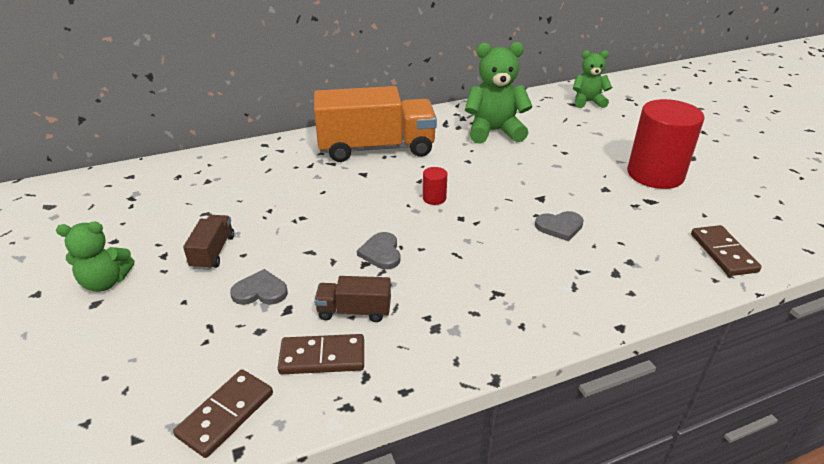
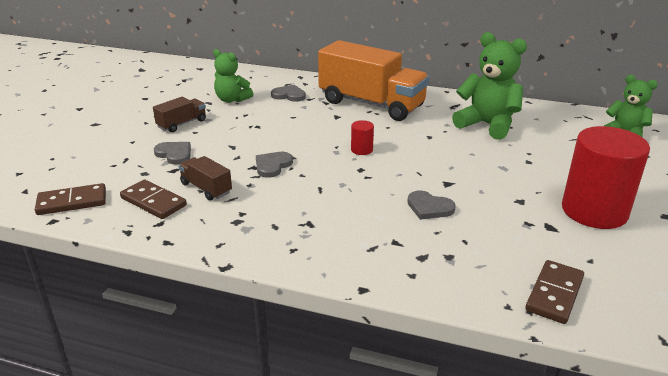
camera: 40 degrees right, 5 degrees down
(105, 282) = (113, 116): green teddy bear -> green teddy bear (232, 99)
(284, 170) = (289, 95): none -> grey heart

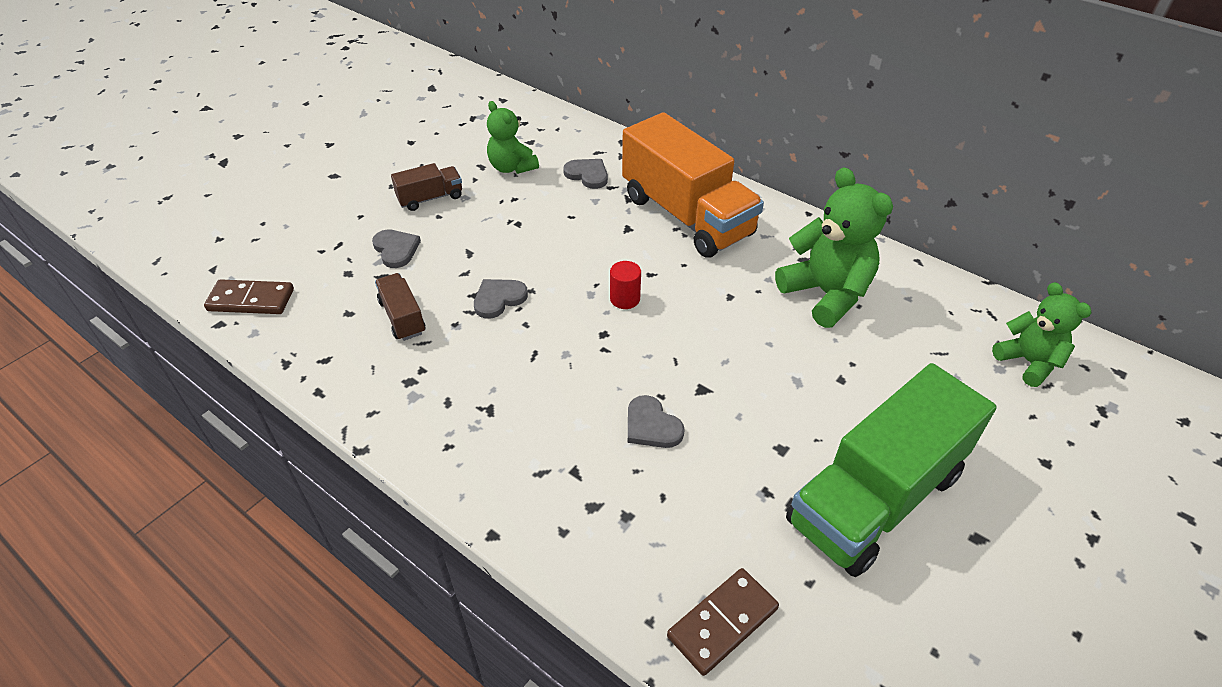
camera: 20 degrees right, 15 degrees up
(153, 202) = (334, 323): brown domino -> none
(594, 211) = (875, 498): red cylinder -> green truck

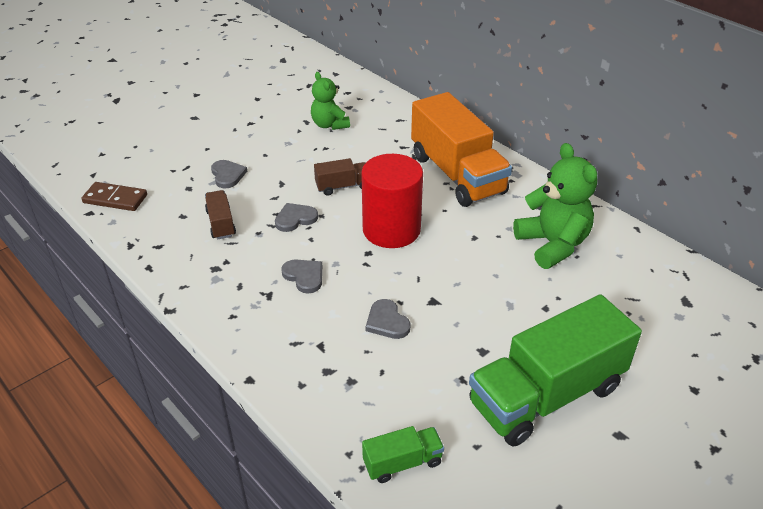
camera: 10 degrees right, 5 degrees down
(430, 198) = (262, 141): brown truck -> brown truck (343, 186)
(587, 175) = (387, 136): grey heart -> grey heart (304, 276)
(625, 299) = (391, 229): red cylinder -> red cylinder, size x2.44
(722, 623) = (402, 462): brown domino -> green truck
(1028, 362) = (704, 314): green teddy bear -> none

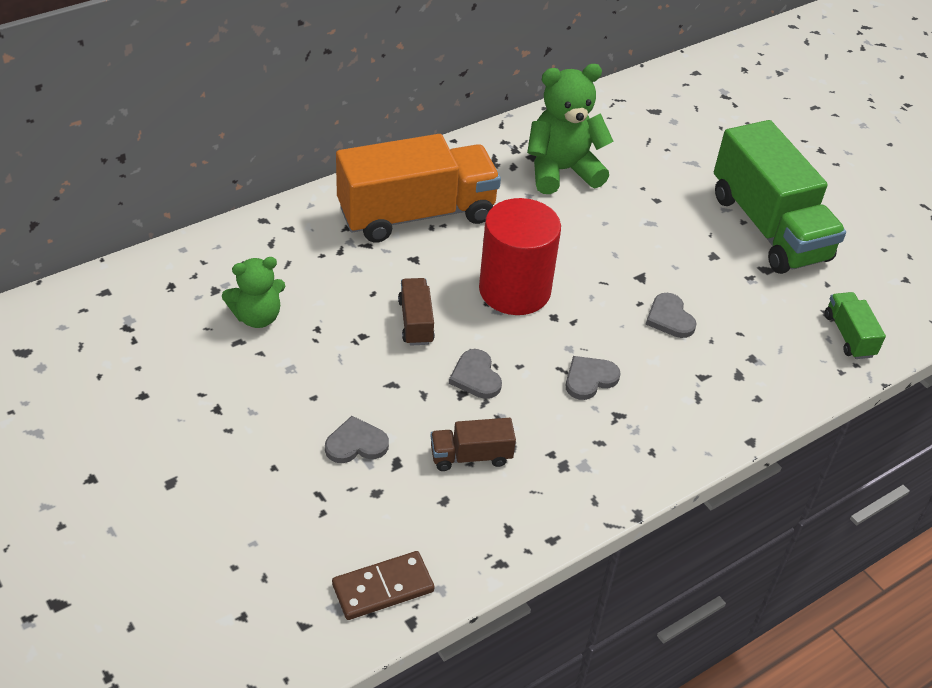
camera: 85 degrees left, 5 degrees up
(115, 199) = (383, 588): brown domino -> brown domino turned 45 degrees clockwise
(387, 322) = (669, 318): grey heart -> grey heart turned 90 degrees clockwise

